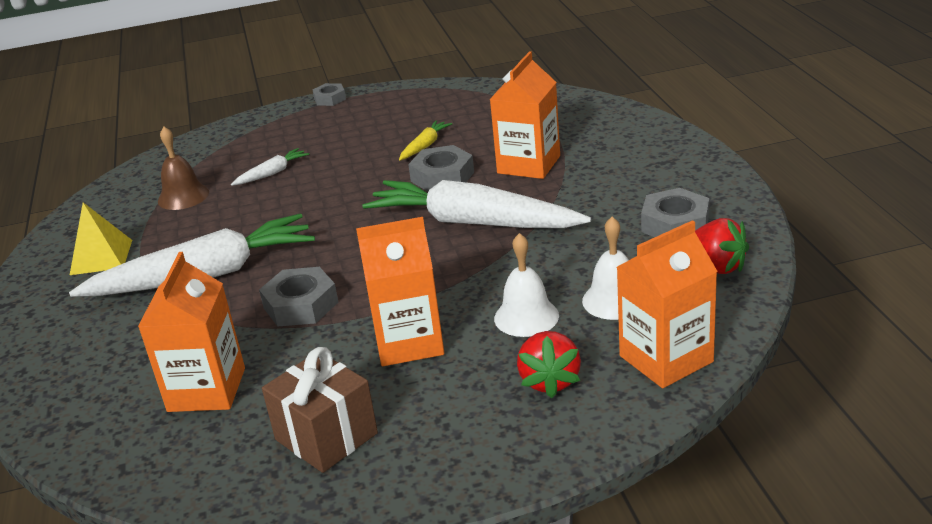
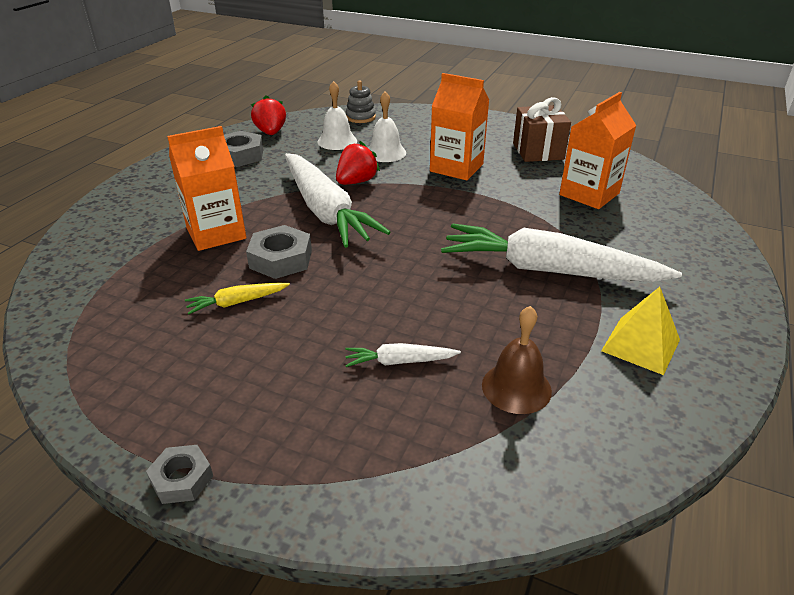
camera: 145 degrees left, 5 degrees up
(301, 305) = (495, 213): grey nut -> none
(550, 381) = (416, 129): red strawberry -> red strawberry (356, 182)
(666, 359) = (360, 117): orange carton -> grey stacking toy

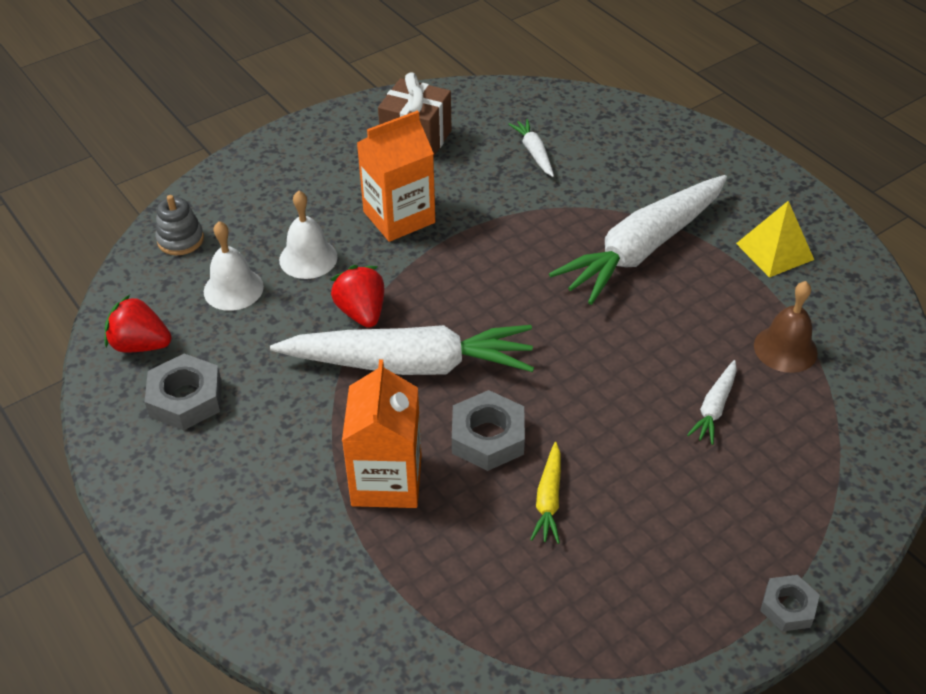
camera: 60 degrees left, 10 degrees up
(589, 194) = (534, 153): orange carton -> white carrot

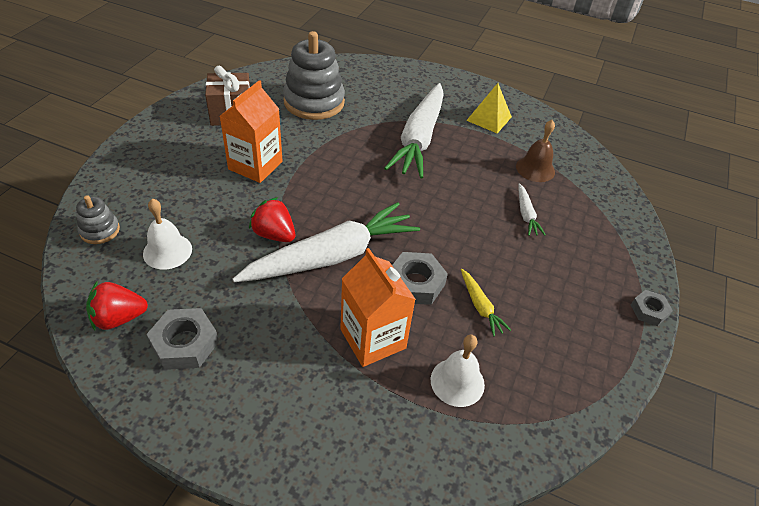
camera: 35 degrees left, 0 degrees up
(308, 258) = (210, 211): white bell -> white bell (457, 382)
(534, 153) = (314, 102): white carrot -> grey stacking toy

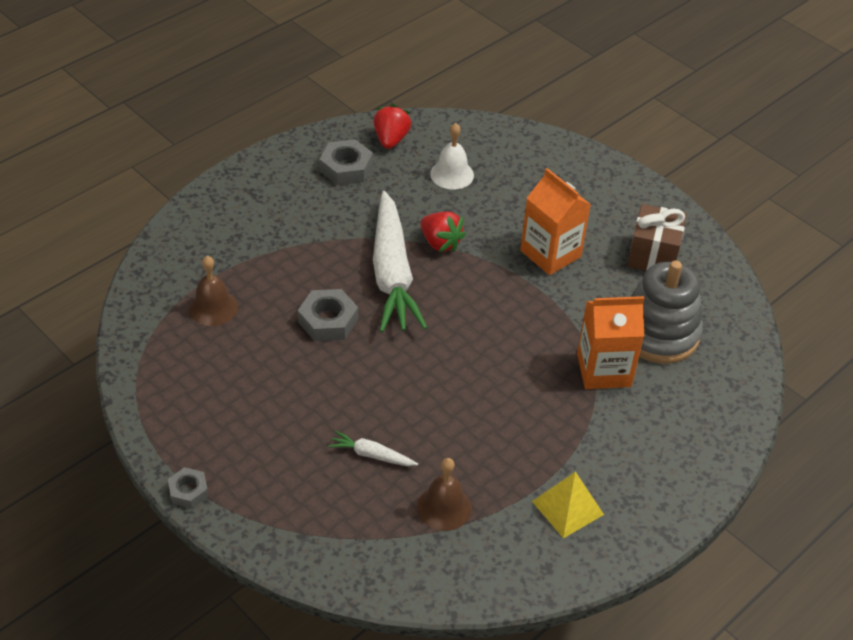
camera: 115 degrees right, 0 degrees up
(100, 230) = (497, 141): grey stacking toy -> none
(274, 234) = (440, 243): red strawberry -> red strawberry turned 75 degrees clockwise
(373, 339) = (286, 271): orange carton -> orange carton (604, 370)
(419, 139) = (548, 410): white carrot -> none
(457, 382) = (213, 307): white bell -> brown bell
(480, 306) = (275, 356): yellow carrot -> none

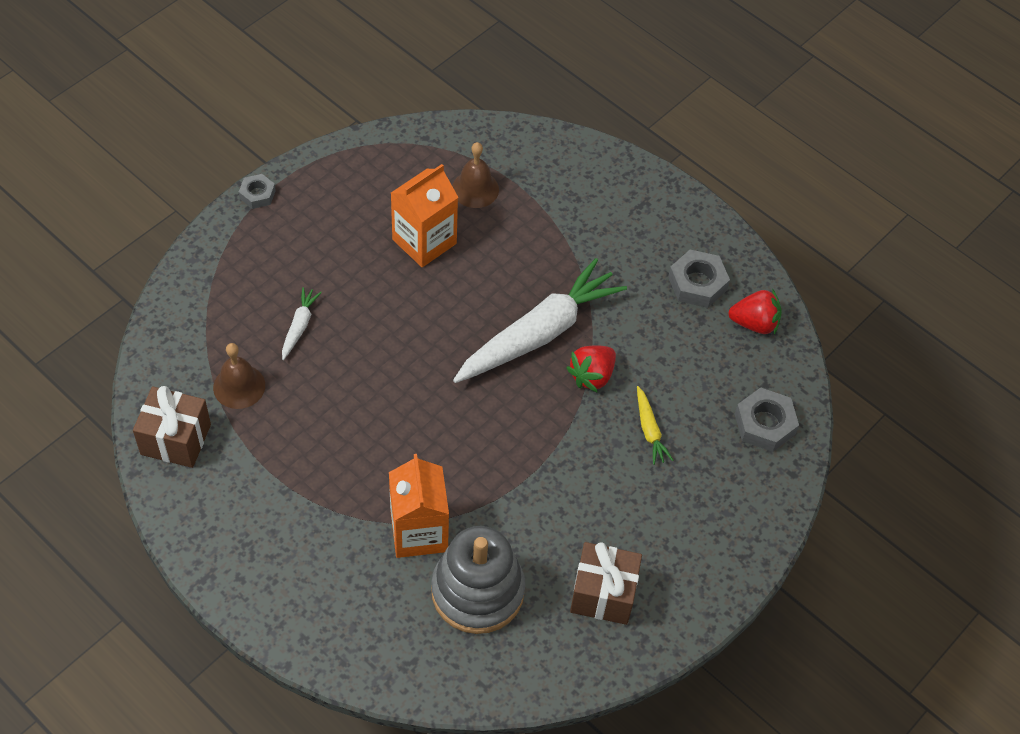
camera: 85 degrees right, 10 degrees up
(328, 320) = (467, 281): grey nut -> grey nut (764, 424)
(392, 274) = (539, 333): white carrot -> white carrot turned 150 degrees clockwise
(452, 174) = (706, 385): white bell -> none
(496, 213) = (649, 430): none -> yellow carrot
(508, 563) = (176, 439): none -> brown gift
(550, 253) = (590, 484): orange carton -> orange carton (424, 241)
(567, 508) = (238, 491): yellow pyramid -> none

